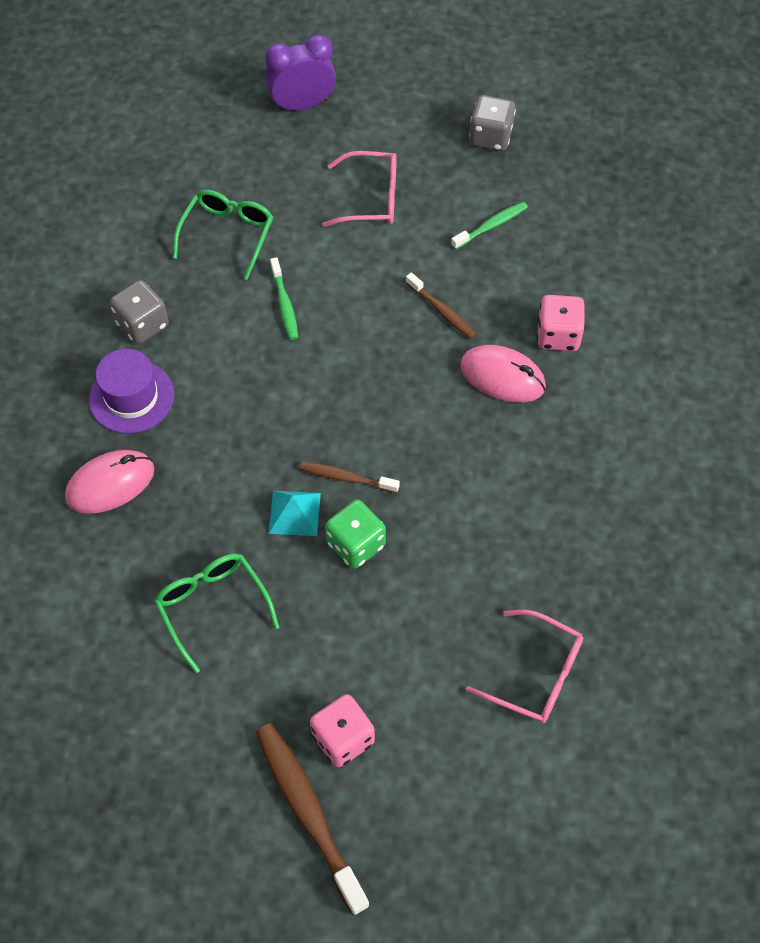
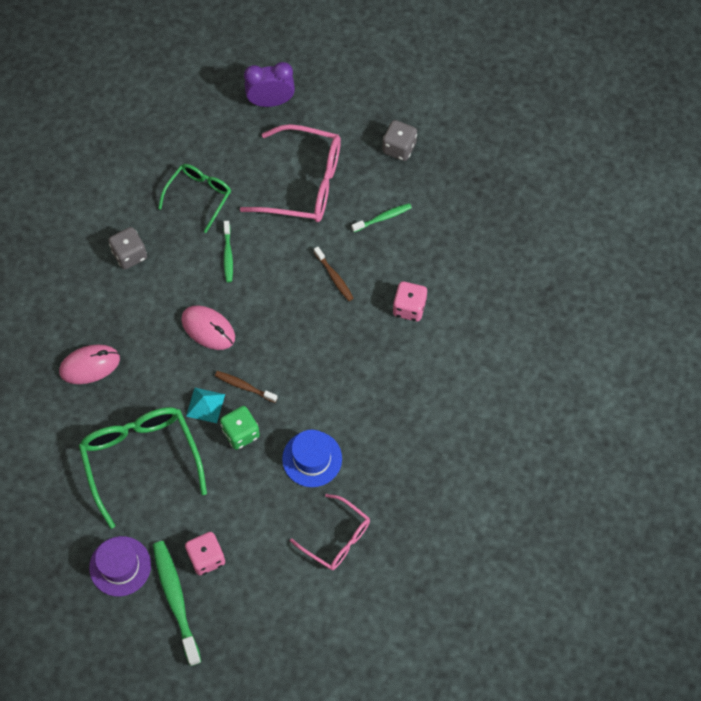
camera: 10 degrees right, 5 degrees up
(131, 397) = (113, 306): purple hat -> purple hat (120, 566)
(212, 607) = (141, 459): green glasses -> green glasses, size x1.66
(308, 812) = (176, 599): brown toothbrush -> green toothbrush
(371, 198) = (304, 183): pink glasses -> pink glasses, size x1.66
(470, 564) = (312, 459): none -> blue hat
(502, 376) = (364, 332): pink mouse -> pink mouse (208, 329)

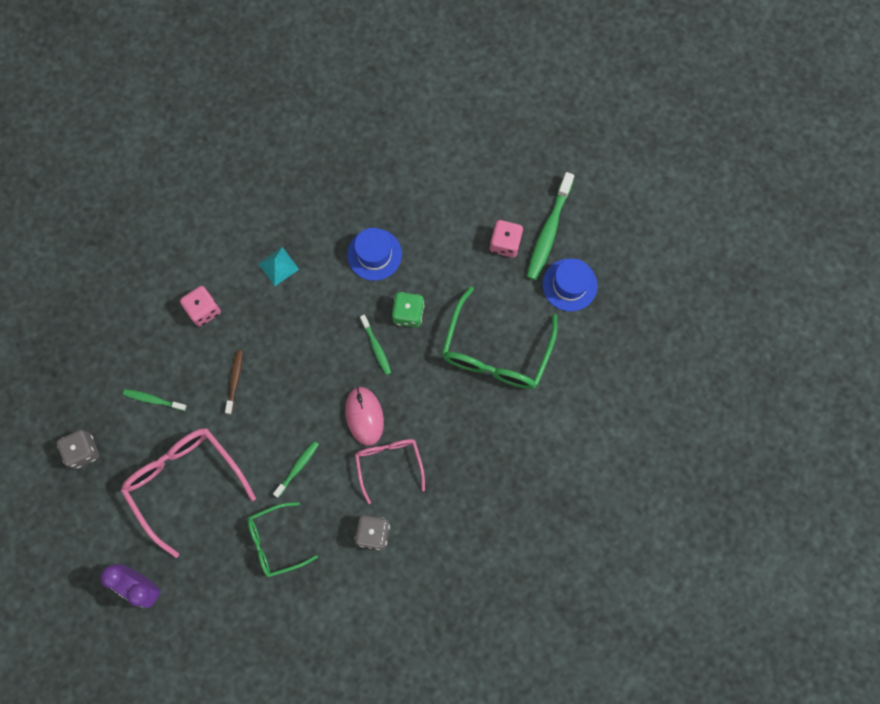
camera: 140 degrees left, 10 degrees up
(90, 365) = (477, 459): pink mouse -> none
(120, 566) = (569, 285): purple hat -> blue hat
(205, 405) = (416, 356): turquoise pyramid -> turquoise pyramid (278, 266)
(244, 386) = (376, 347): brown toothbrush -> green toothbrush
(337, 538) = (405, 186): pink glasses -> pink glasses (389, 464)

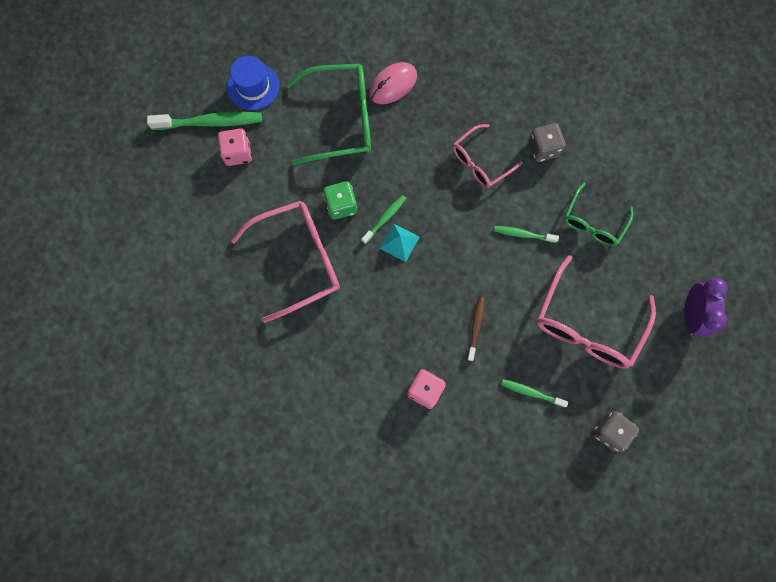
camera: 115 degrees left, 0 degrees up
(153, 399) = (531, 392): green toothbrush -> green toothbrush turned 120 degrees clockwise
(235, 380) = (476, 327): brown toothbrush -> brown toothbrush turned 120 degrees clockwise
(275, 542) = (593, 222): green glasses -> green glasses turned 75 degrees clockwise
(278, 266) = (350, 342): turquoise pyramid -> turquoise pyramid (399, 242)
(364, 416) = (450, 200): pink mouse -> pink mouse (393, 85)
(374, 254) = (298, 260): blue hat -> pink glasses

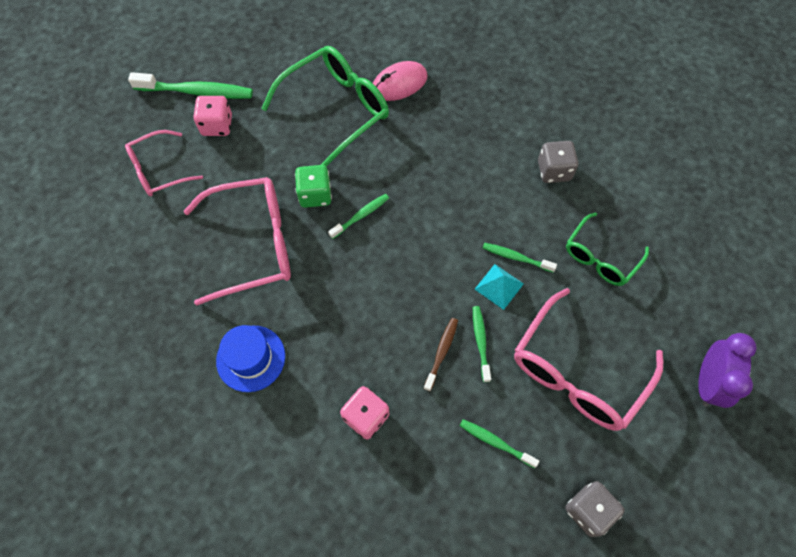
camera: 10 degrees right, 10 degrees down
(253, 86) = (251, 64): blue hat -> blue hat (251, 358)
(341, 120) = (336, 109): green glasses -> green glasses turned 45 degrees counterclockwise
(399, 242) = (371, 243): turquoise pyramid -> turquoise pyramid (499, 286)
(480, 162) = (480, 174): pink glasses -> pink glasses (159, 170)
(506, 312) = (480, 341): none -> green toothbrush

